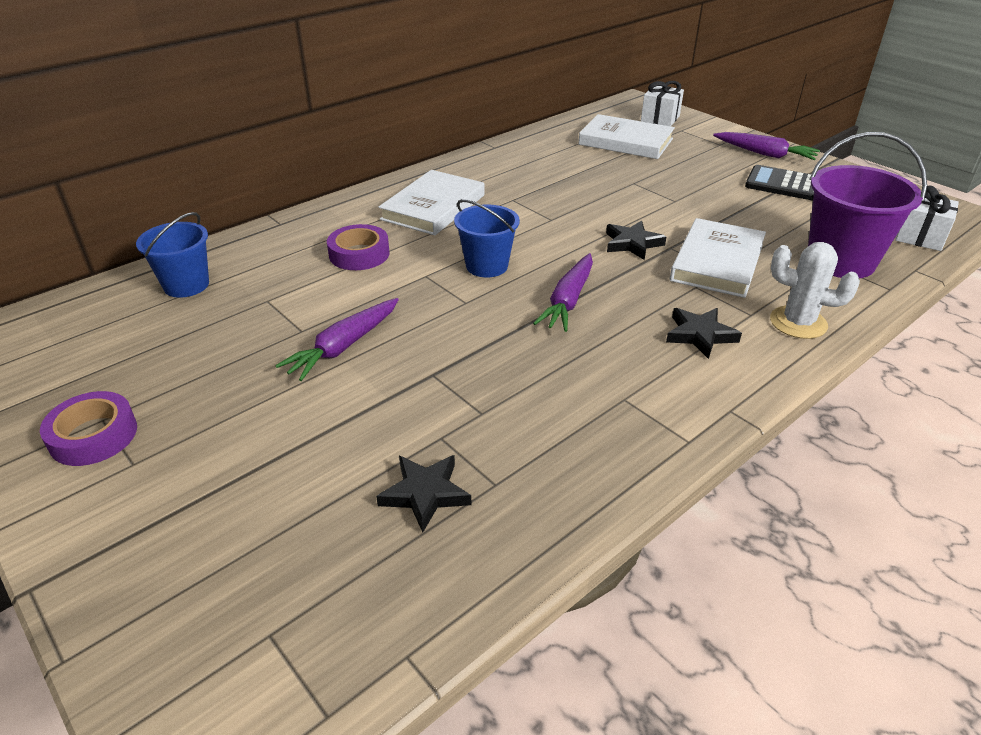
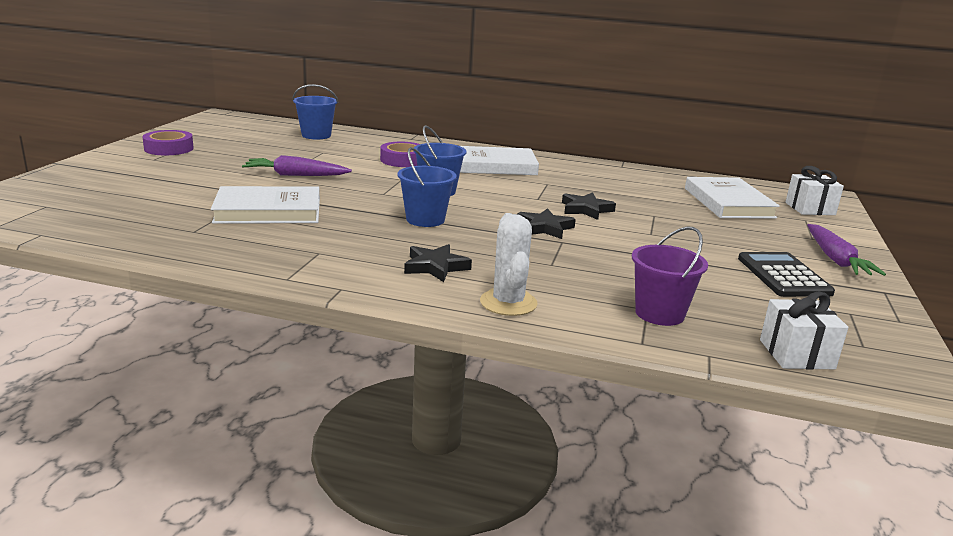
camera: 55 degrees right, 15 degrees down
(425, 494) = (172, 216): black star -> black star (586, 209)
(568, 301) = (425, 219): purple carrot -> blue bucket
(717, 262) = (565, 261): white book -> white book (268, 211)
(840, 261) = (659, 314): purple bucket -> purple bucket, size x0.64

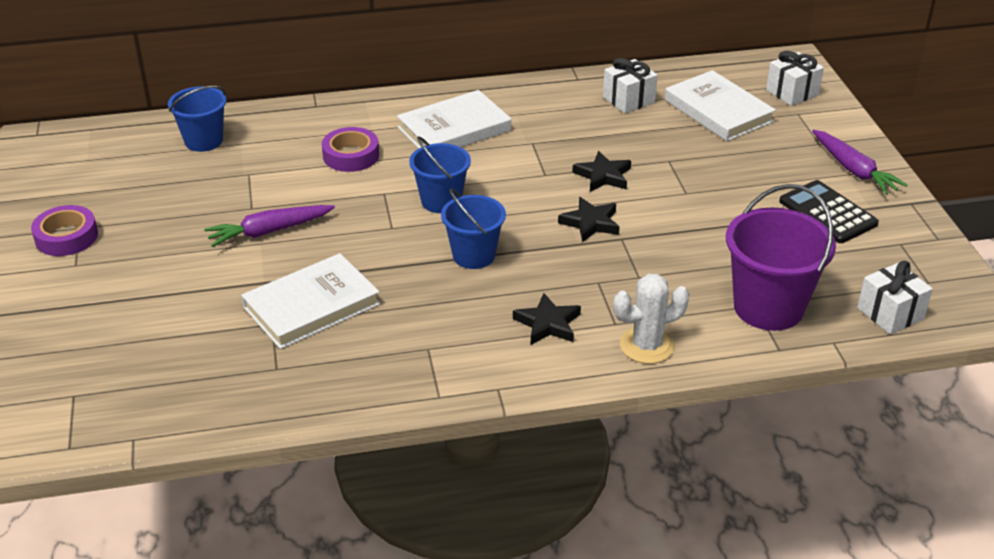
camera: 25 degrees left, 15 degrees up
(508, 303) = (647, 346): white cactus -> white cactus turned 75 degrees counterclockwise
(653, 182) = (628, 100): none -> white gift
(659, 314) = (768, 307): purple bucket -> purple bucket, size x1.56

